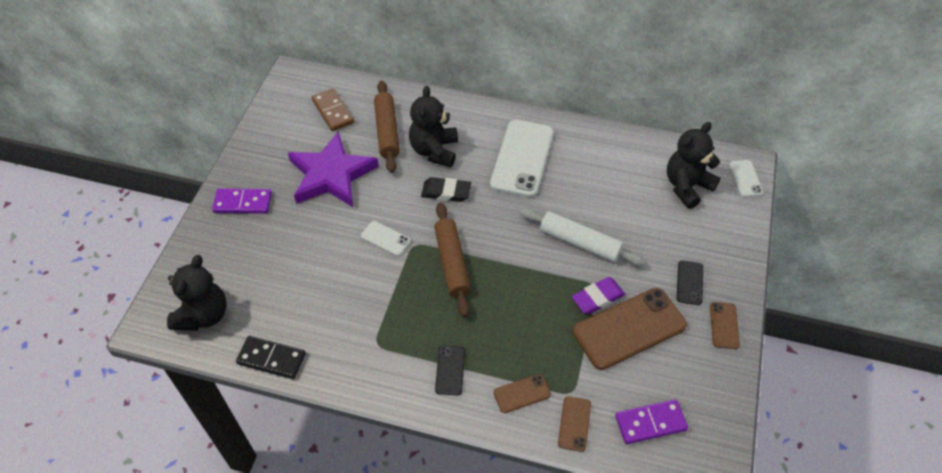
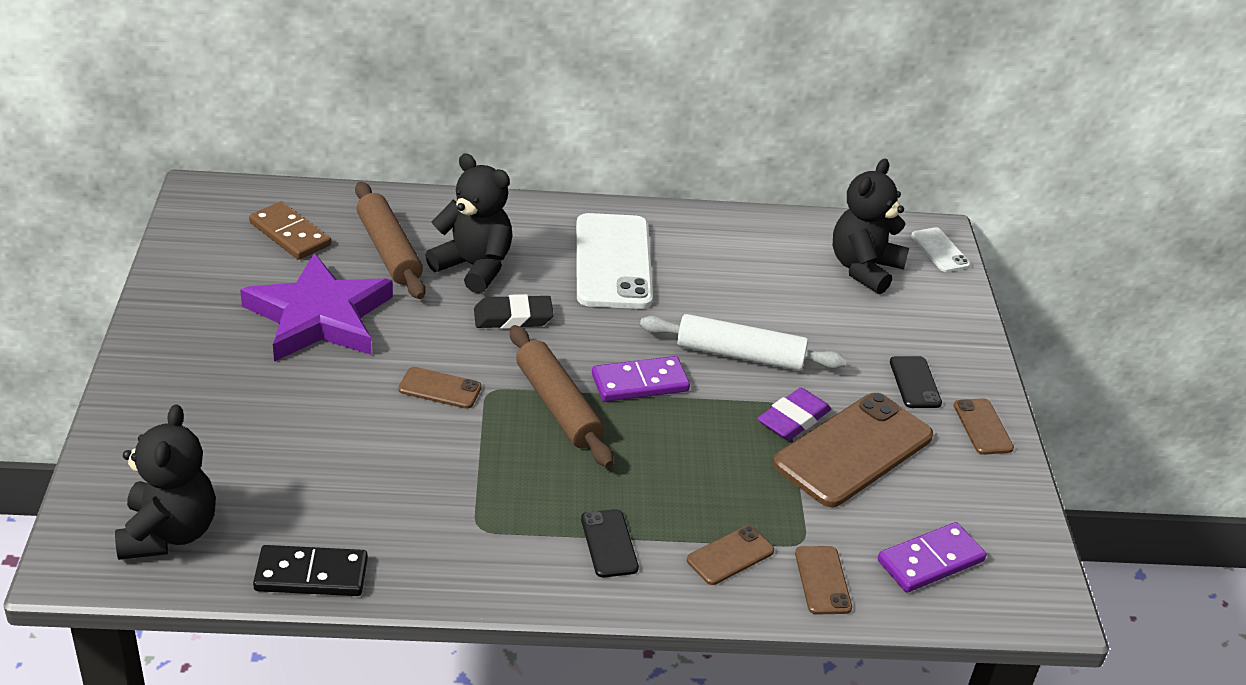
camera: 20 degrees left, 15 degrees down
(243, 203) = (182, 371): purple domino -> purple domino (640, 382)
(385, 238) = (440, 388): white phone -> brown phone
(434, 151) = (474, 267): black teddy bear -> black teddy bear turned 135 degrees clockwise

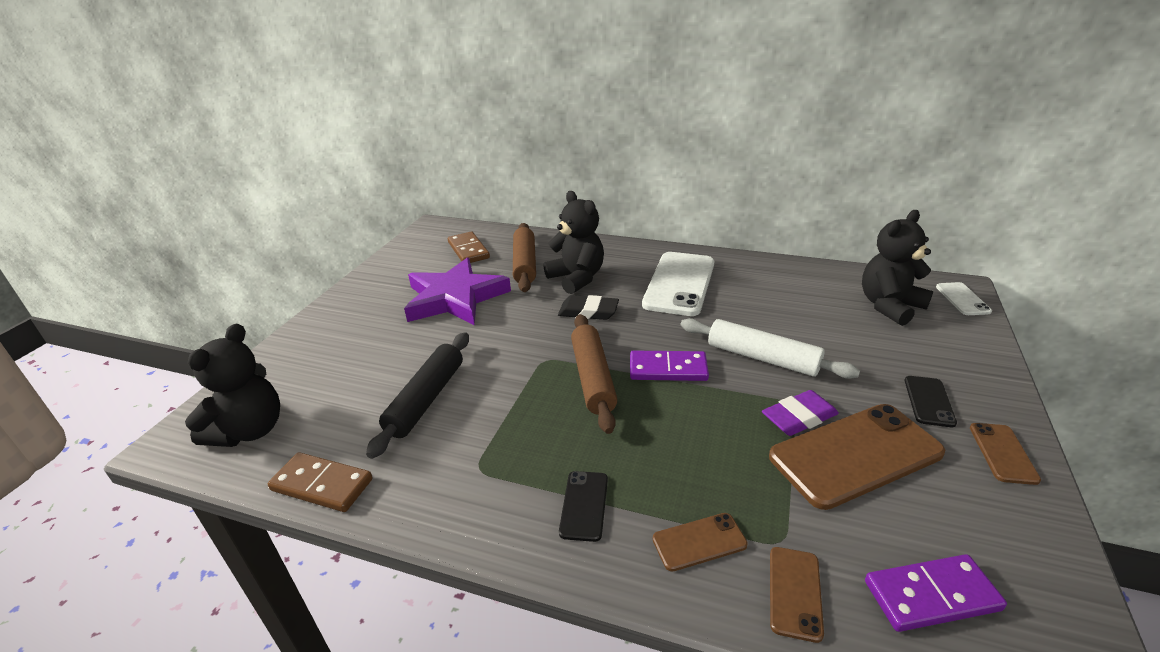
camera: 25 degrees right, 5 degrees down
(311, 575) = (322, 485): black domino -> brown domino
(369, 461) = (426, 399): none -> black rolling pin
(440, 388) = (509, 353): brown phone -> none

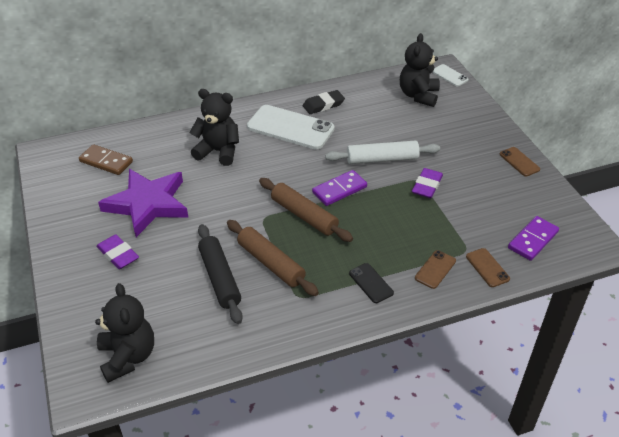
camera: 40 degrees left, 10 degrees up
(322, 485) = (221, 354): brown domino -> none
(374, 330) = (118, 254): none -> purple eraser
(525, 264) = (167, 155): brown rolling pin -> brown rolling pin (271, 263)
(588, 311) = (254, 173): black eraser -> black eraser (323, 105)
(679, 284) = (290, 128): white phone -> white phone turned 45 degrees counterclockwise
(855, 455) = (465, 193): brown phone -> none
(929, 401) = (475, 148): black phone -> none

